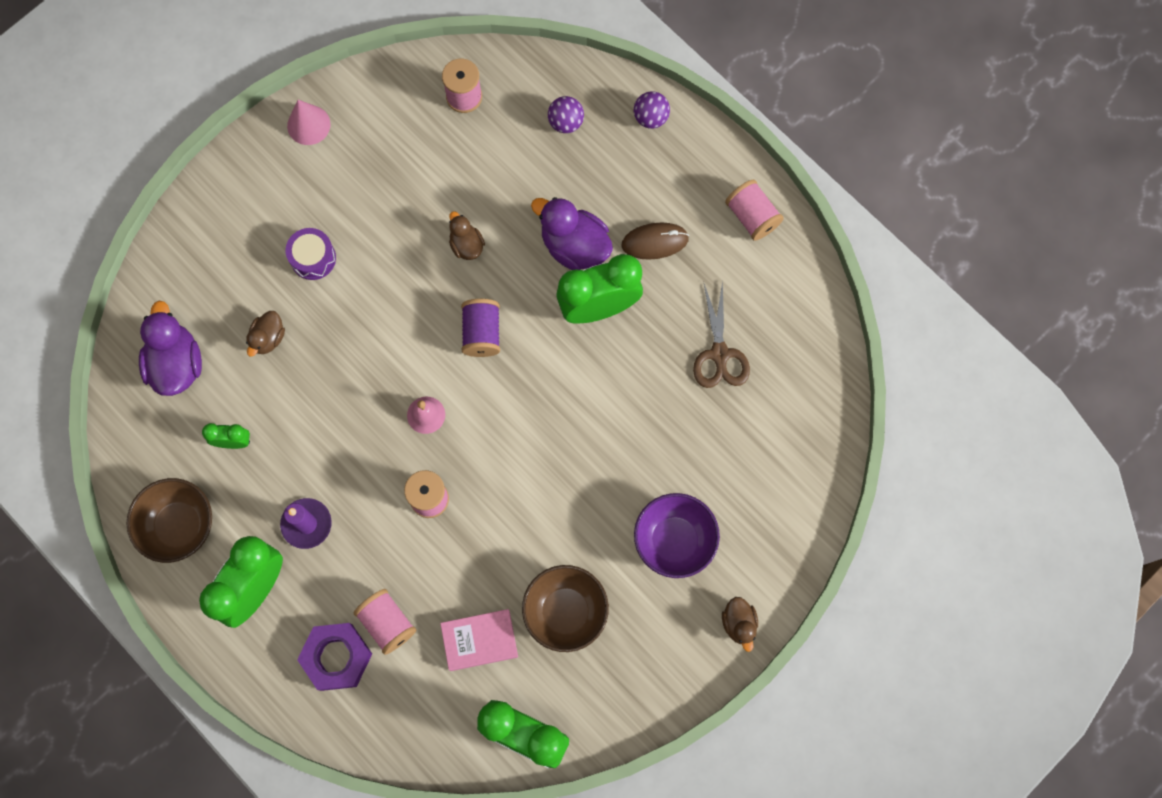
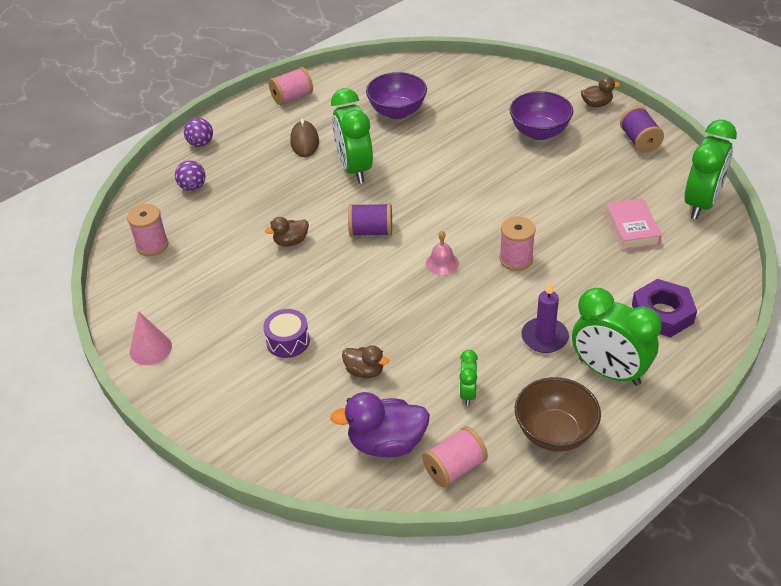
camera: 85 degrees left, 30 degrees down
(387, 623) = (627, 282): pink spool -> pink spool (455, 468)
(565, 612) = (601, 184): brown bowl -> none
(574, 246) = (301, 181): purple duck -> none
(654, 673) = (639, 141): none -> purple spool
(719, 354) = (397, 112): brown scissors -> purple bowl

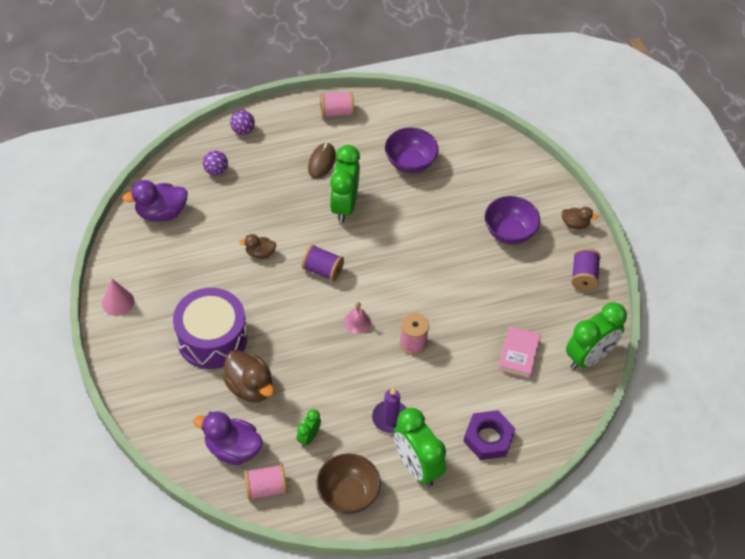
camera: 20 degrees right, 10 degrees up
(152, 245) = (161, 213): pink spool -> purple duck
(288, 341) = (212, 338): purple drum -> purple drum, size x2.09
(365, 371) = (250, 387): brown duck -> brown duck, size x1.77

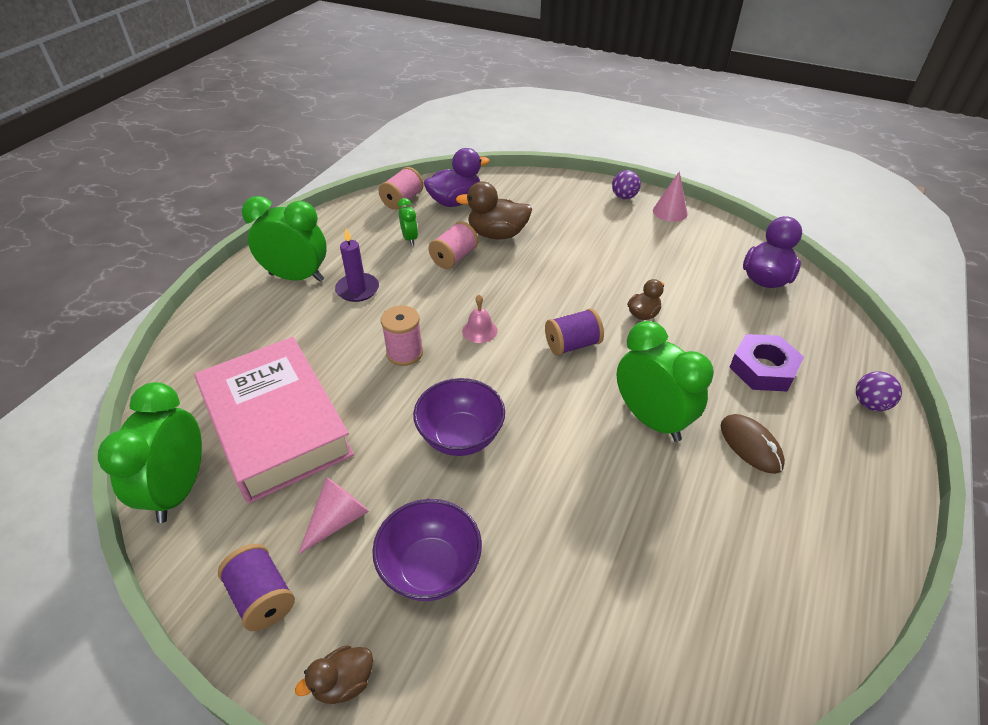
camera: 135 degrees right, 10 degrees down
(212, 338) = (572, 239): purple drum -> none
(216, 171) = (805, 345): purple ball -> purple ball (624, 197)
(336, 112) = (852, 529): pink spool -> pink spool (454, 257)
(348, 494) = (336, 231): brown bowl -> none
(410, 163) = (672, 546): purple bowl -> purple bowl (460, 437)
(488, 438) = (245, 335): purple nut -> purple nut (763, 368)
(518, 355) = (276, 425): pink book -> pink book, size x2.15
(529, 282) = (338, 519): none -> pink cone

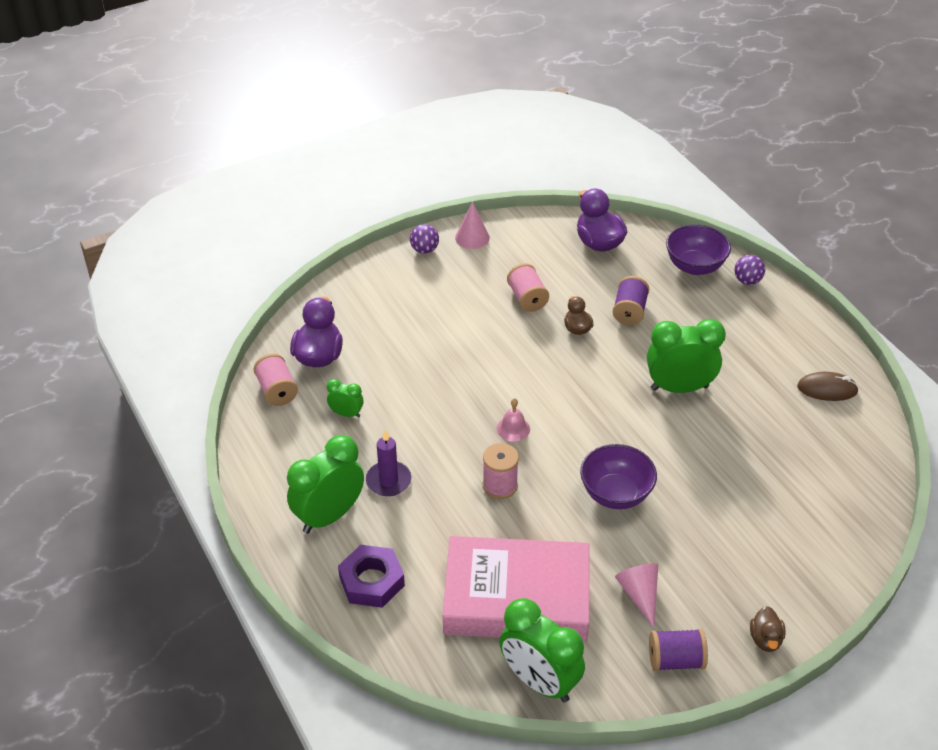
camera: 55 degrees left, 0 degrees up
(430, 568) = (714, 562): purple bowl -> purple bowl (695, 266)
(454, 257) = (404, 398): pink spool -> pink spool (527, 298)
(497, 234) = (398, 355): brown duck -> none
(572, 344) = (575, 385): purple spool -> purple spool (629, 311)
(750, 445) = (736, 356): brown mouse -> brown mouse (827, 389)
(763, 368) = (680, 305): purple nut -> purple nut (371, 581)

